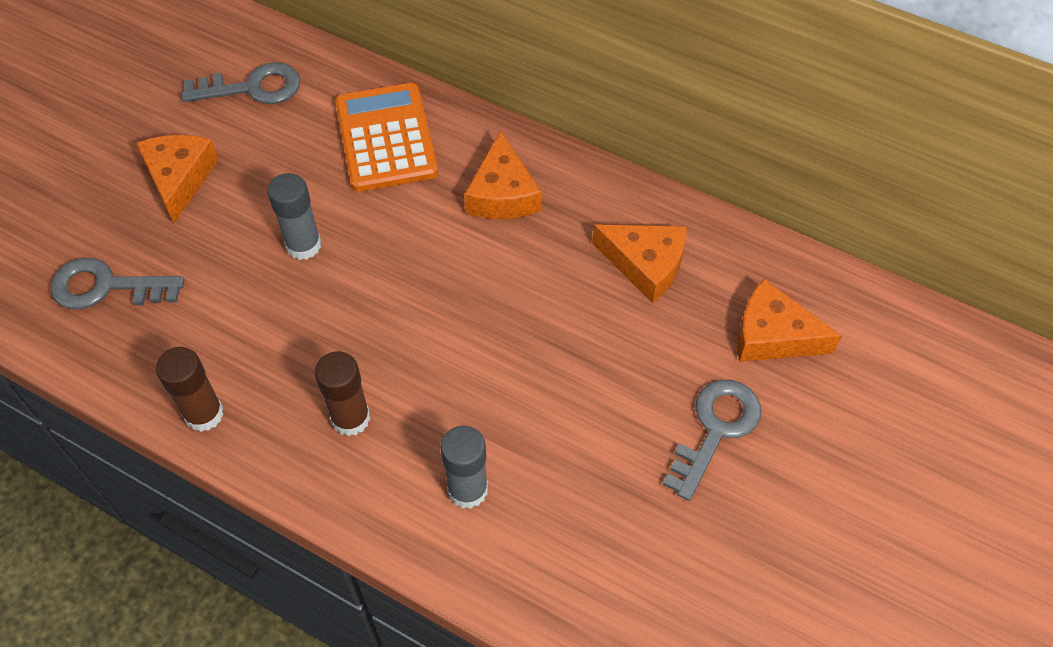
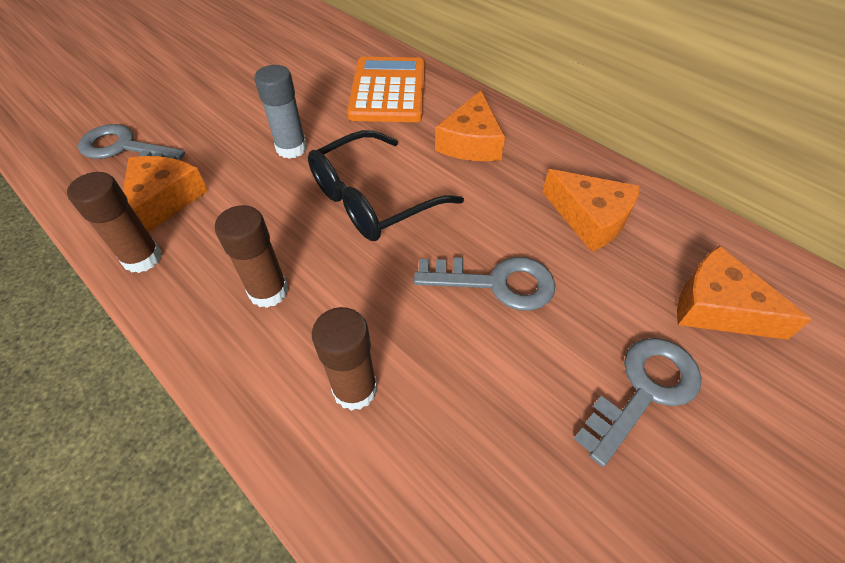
camera: 15 degrees right, 5 degrees down
(179, 179) = (220, 90): orange cheese -> orange cheese (164, 201)
(253, 88) = (302, 47): grey key -> grey key (496, 283)
(417, 292) = (372, 200): none -> black glasses
(467, 490) = (355, 389): grey glue stick -> brown glue stick

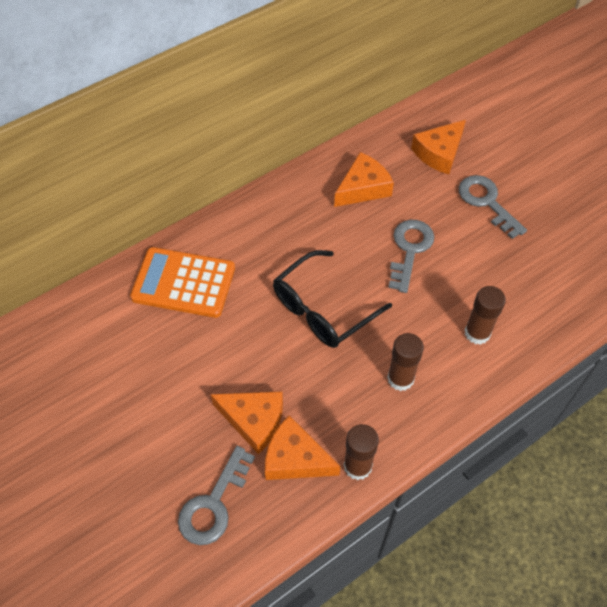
camera: 80 degrees left, 5 degrees up
(291, 148) = (248, 362): grey glue stick -> none
(372, 200) = (322, 309): black glasses -> black glasses turned 75 degrees clockwise
(471, 142) = (270, 236): orange cheese -> orange cheese (253, 420)

